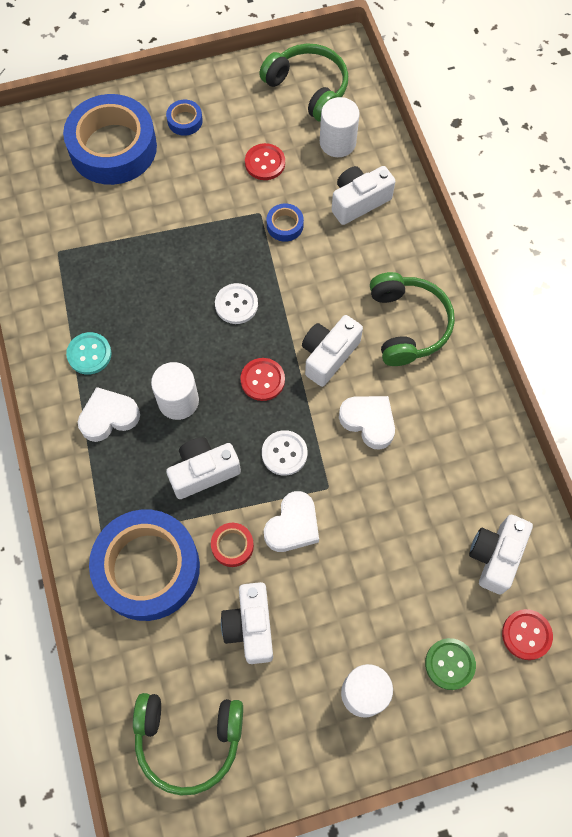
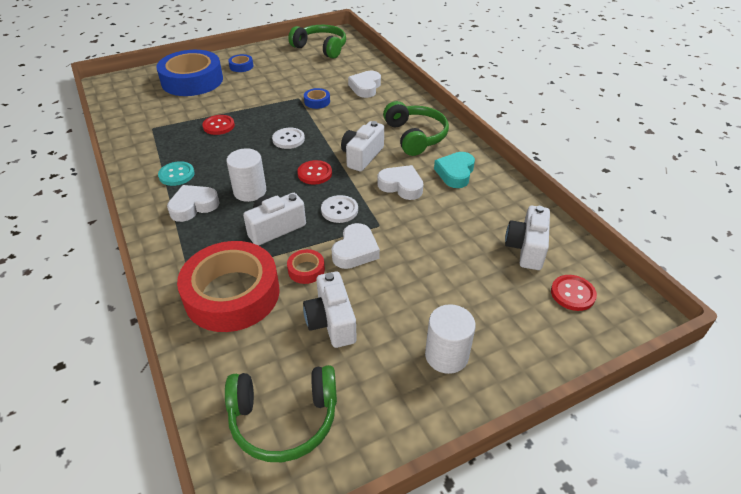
camera: 10 degrees left, 25 degrees down
(147, 568) = (232, 294): blue tape -> red tape
(265, 163) = (298, 78): red button -> red button (219, 126)
(337, 142) = (345, 66): white cylinder -> none
(359, 202) = (365, 87): white camera -> white heart
(443, 408) = (455, 173): none -> turquoise heart
(449, 664) = (516, 323): green button -> none

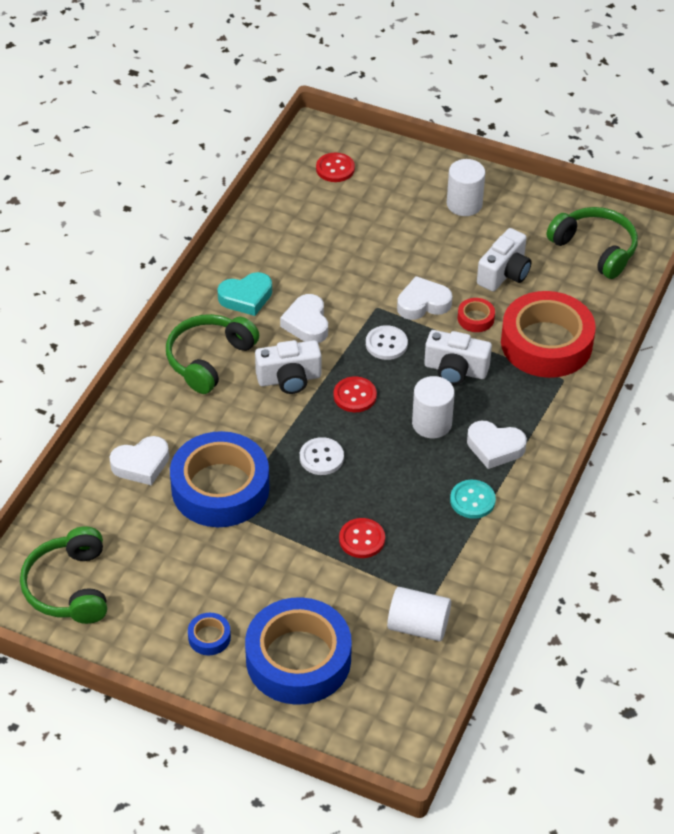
camera: 130 degrees left, 5 degrees up
(146, 117) = (418, 626): none -> white cylinder
(317, 101) = (220, 488): blue tape -> blue tape, size x2.46
(526, 248) = (308, 210): white camera -> none

